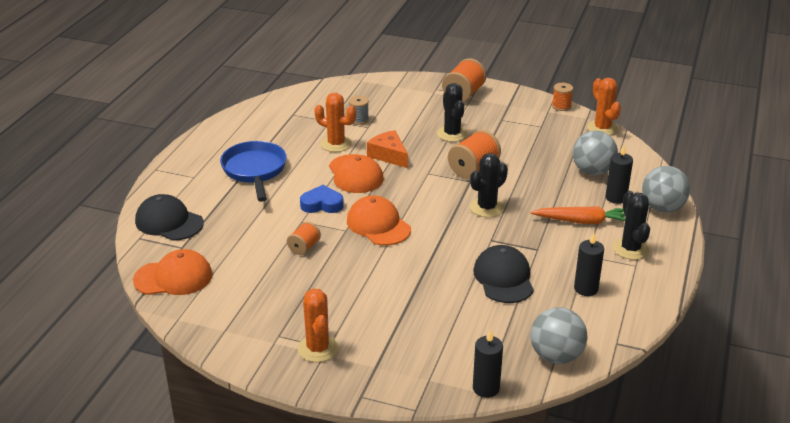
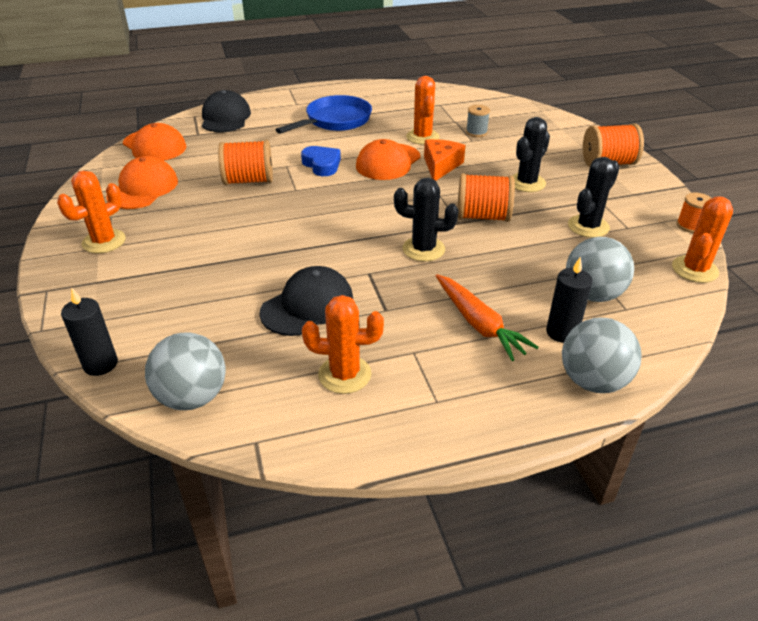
camera: 55 degrees right, 5 degrees up
(304, 247) = (248, 180): orange spool -> orange spool, size x1.70
(378, 225) = (321, 202): orange cap -> orange cap (143, 188)
(586, 289) = (344, 374): black candle -> orange cactus
(630, 249) = (467, 384): black cactus -> black cactus (588, 226)

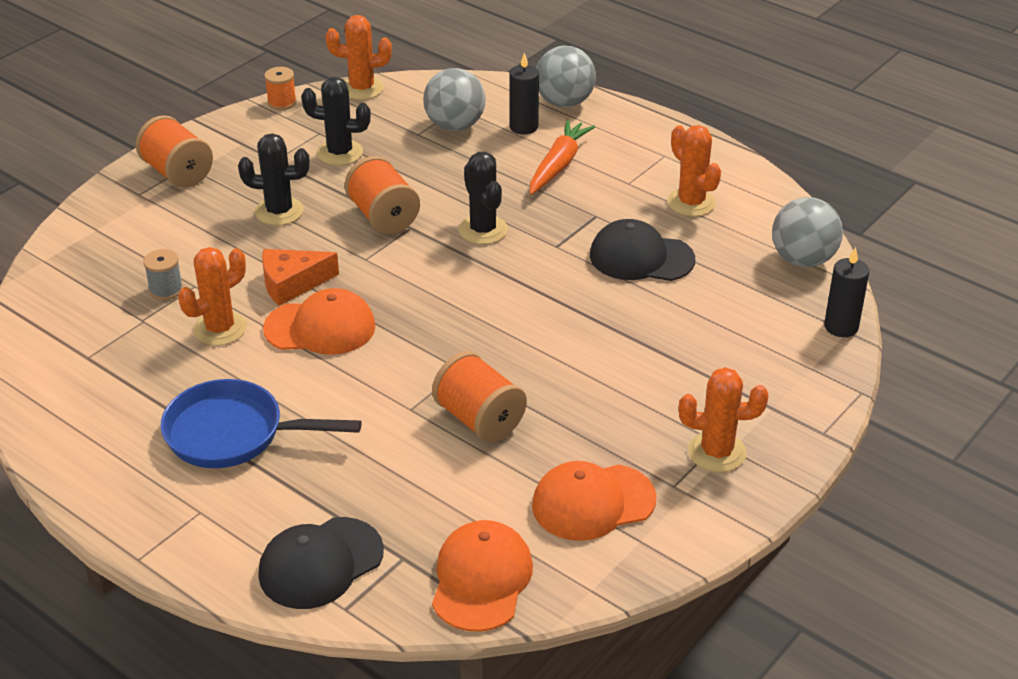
camera: 125 degrees left, 0 degrees up
(322, 165) = (379, 379): blue heart -> none

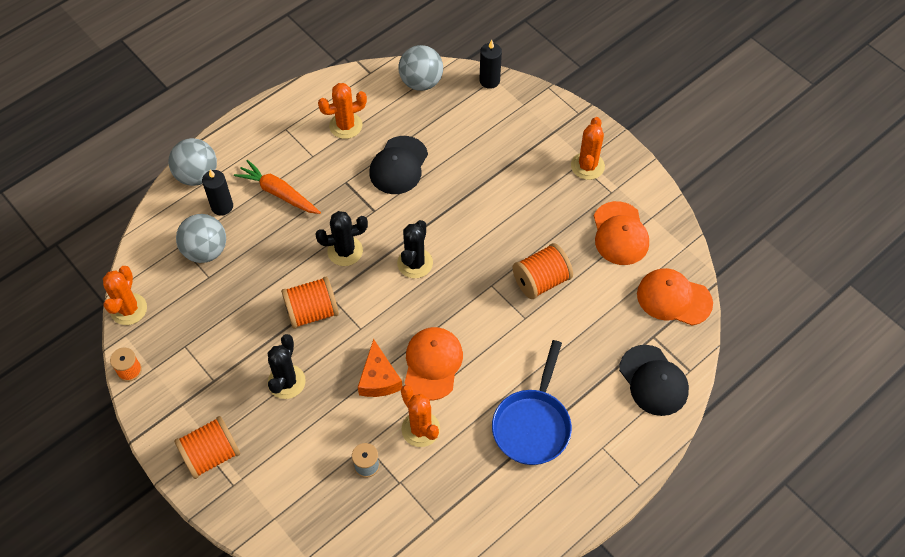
camera: 80 degrees left, 20 degrees up
(340, 153) = (218, 333): black cactus -> black cactus (415, 263)

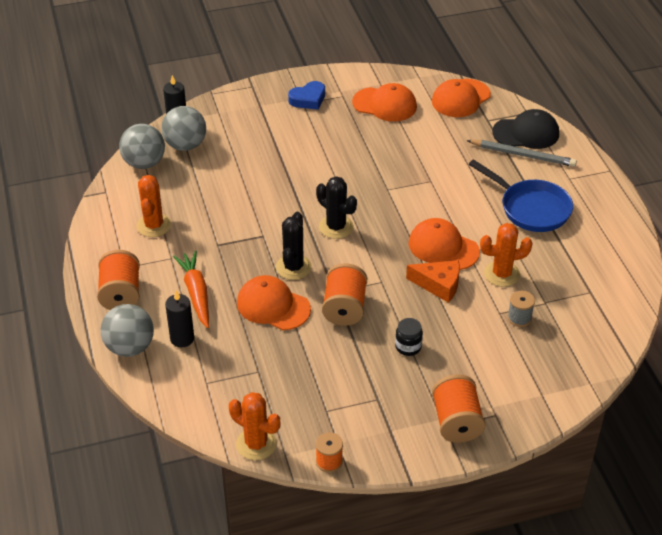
camera: 65 degrees left, 15 degrees down
(205, 250) = (226, 365): grey ball -> grey ball (185, 145)
(278, 193) = (196, 293): orange carrot -> orange carrot turned 105 degrees clockwise
(286, 382) = (408, 347): black cactus -> black jar
(289, 255) = (273, 306): none -> orange cap
(398, 165) = (225, 205): black cap -> none
(541, 281) = (401, 160): orange spool -> orange spool (121, 294)
(587, 166) = (308, 99): orange cactus -> blue heart
(614, 389) = (522, 155): none -> grey pencil

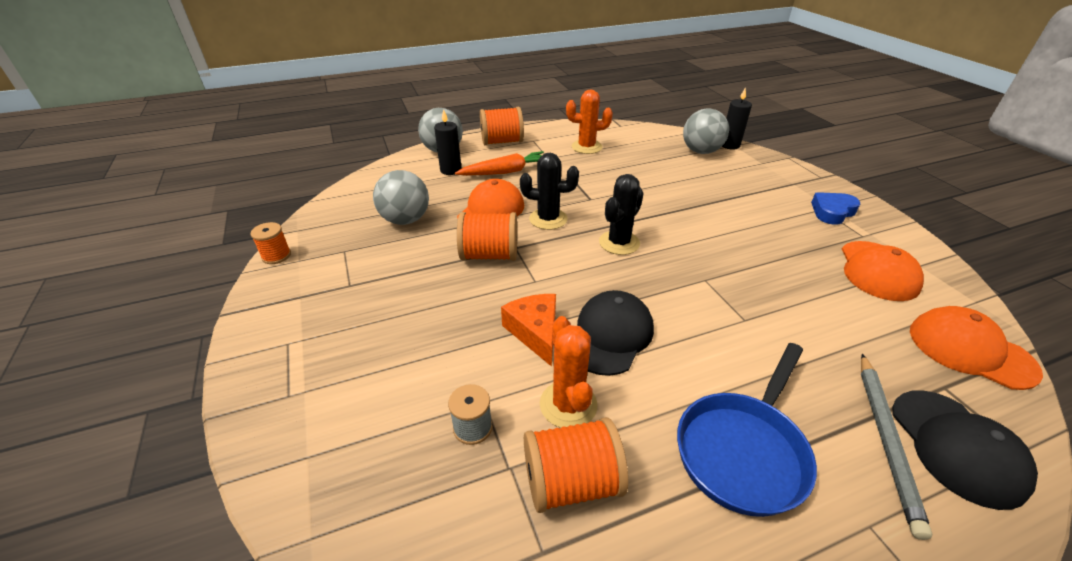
camera: 85 degrees right, 5 degrees down
(144, 163) = (664, 136): grey ball -> grey ball (405, 220)
(256, 444) = (317, 214): orange cactus -> none
(308, 99) = (832, 212): blue heart -> blue heart turned 90 degrees clockwise
(408, 347) = (425, 306): black jar -> none
(438, 285) = (535, 332): orange cheese -> orange cheese turned 150 degrees clockwise
(443, 247) = (610, 335): orange cap -> black cap
(456, 422) = (291, 353): orange spool -> orange spool (571, 482)

